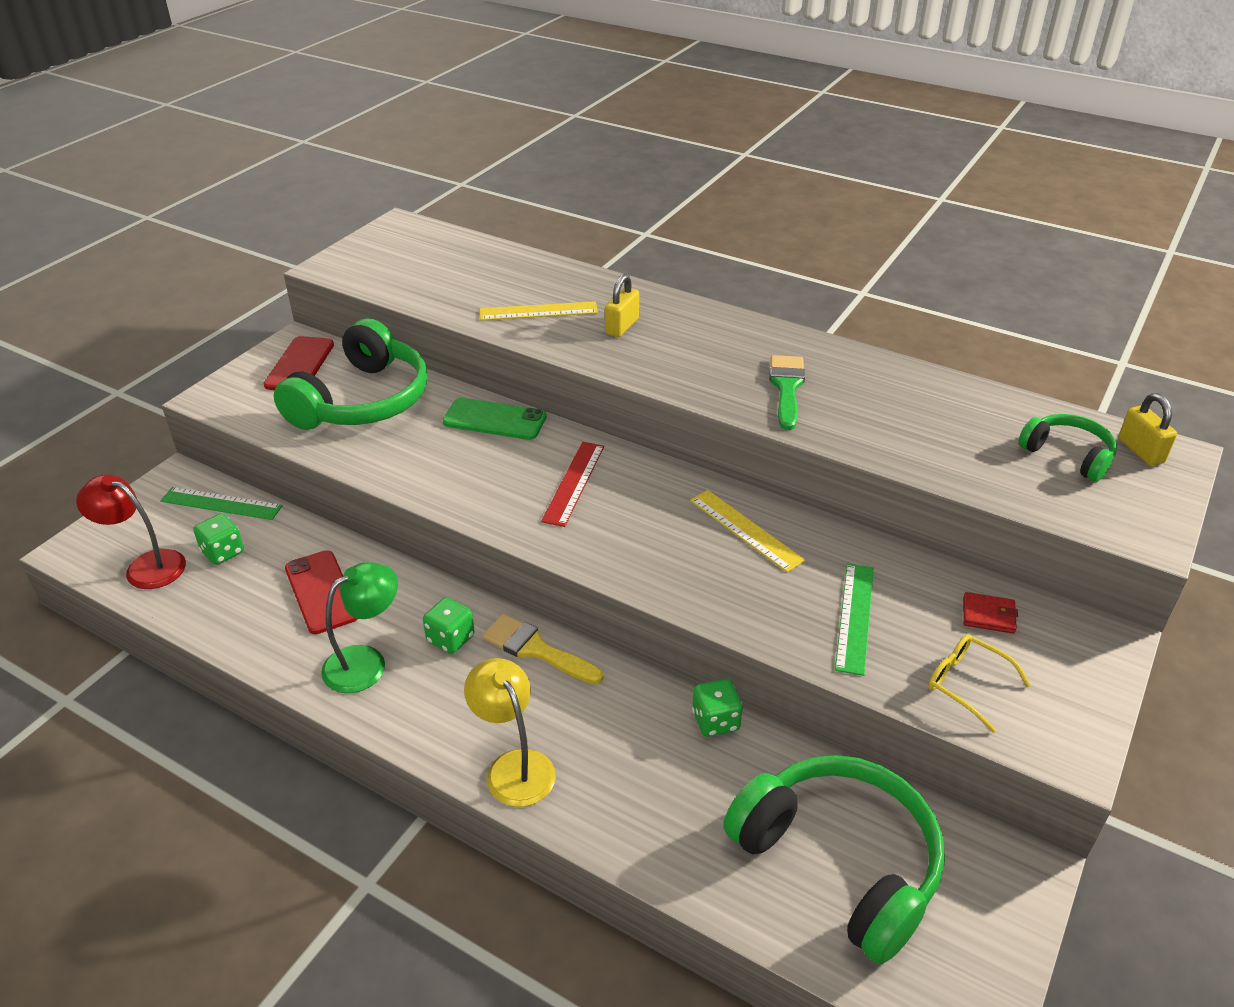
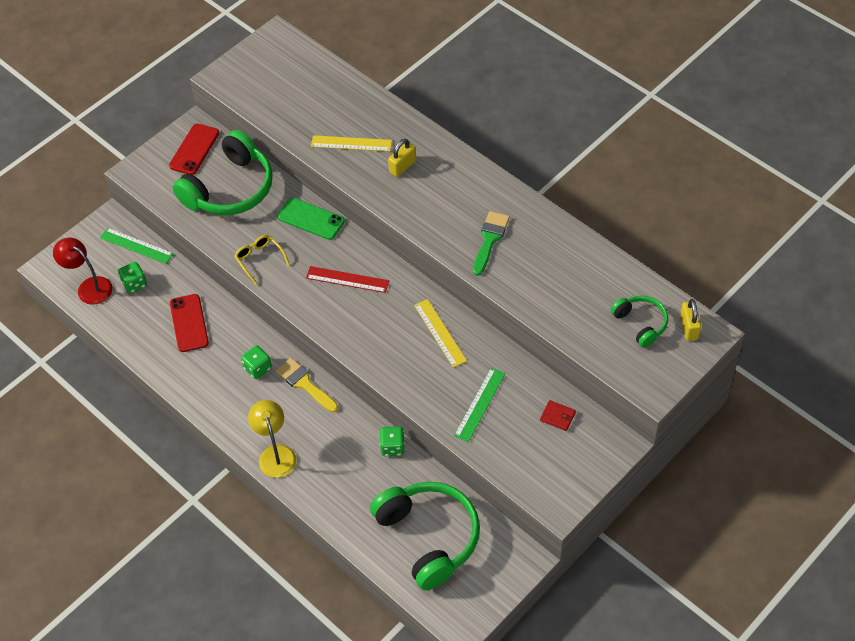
camera: 15 degrees right, 15 degrees up
(366, 662) = (207, 375): green lamp -> none
(574, 483) = (347, 279): red ruler -> red ruler turned 75 degrees clockwise
(966, 684) = (523, 457): yellow glasses -> yellow glasses (259, 259)

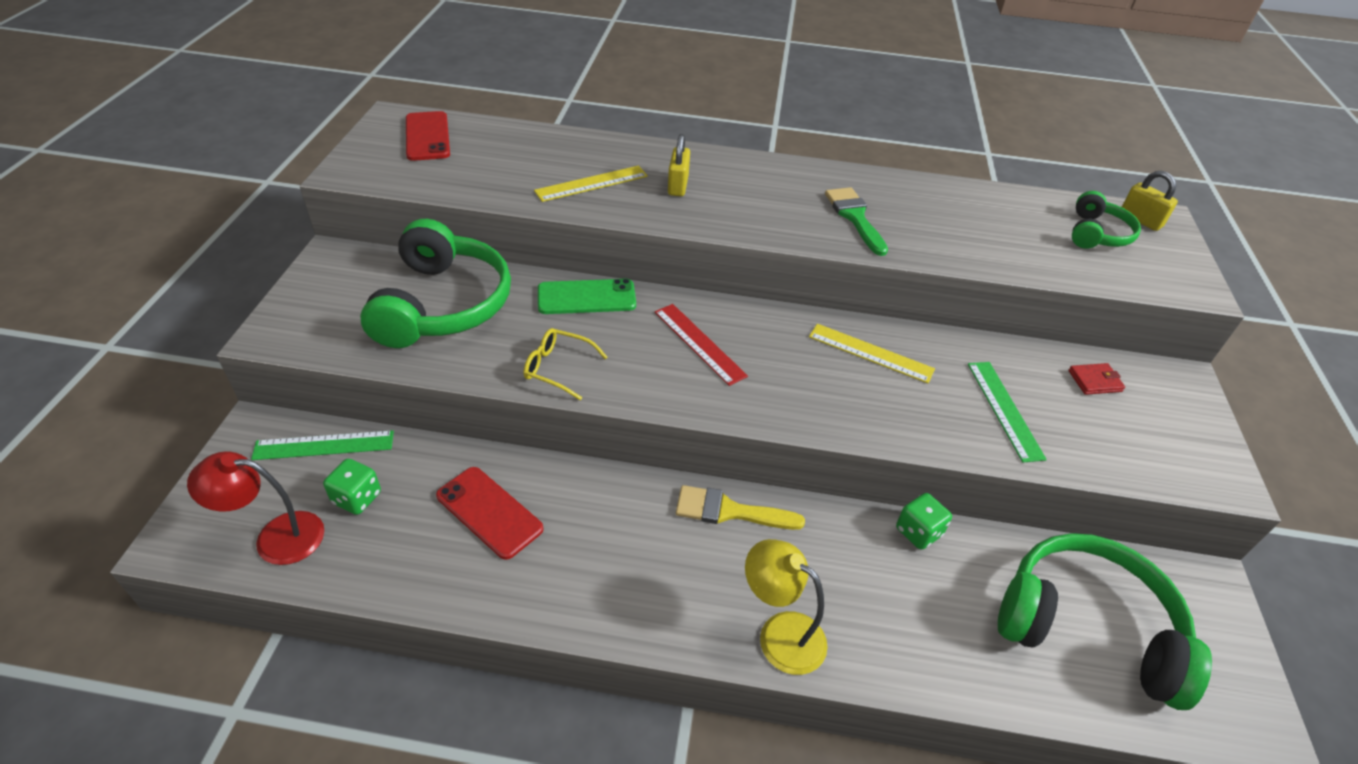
camera: 40 degrees left, 10 degrees down
(194, 149) = (351, 280): red phone -> red phone (427, 136)
(258, 368) = (645, 524): green dice -> none
(347, 279) = (699, 343): red ruler -> red ruler turned 75 degrees clockwise
(641, 323) = (1097, 234): green headphones -> green headphones turned 90 degrees clockwise

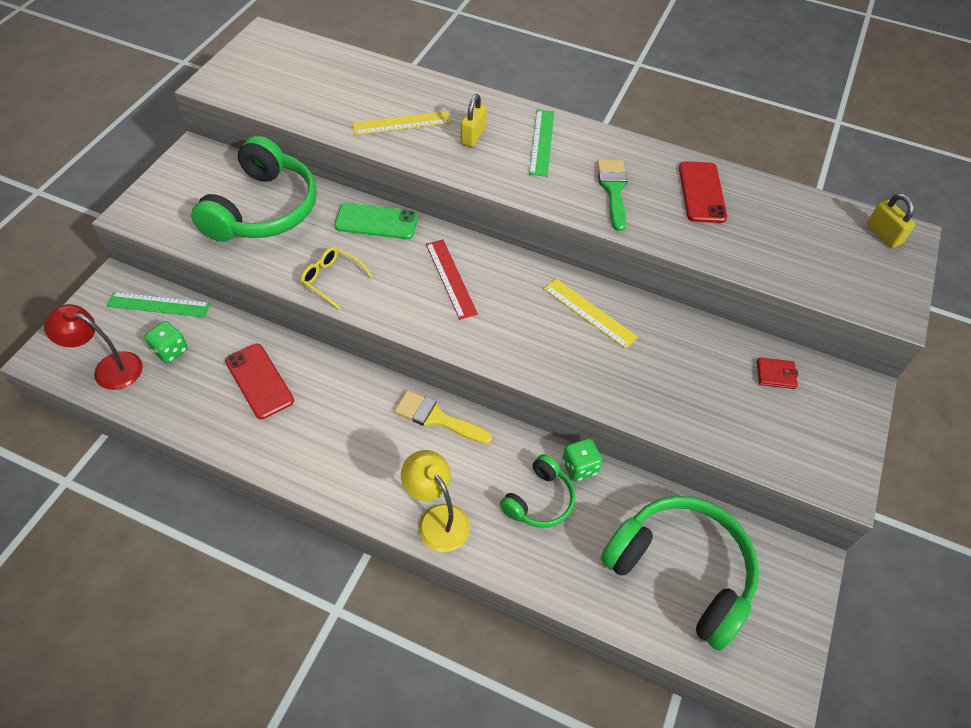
camera: 15 degrees right, 10 degrees up
(427, 136) = (285, 58): red phone -> red phone (702, 192)
(1004, 409) = (680, 384): green ruler -> green ruler (541, 142)
(1097, 234) = (831, 241): green headphones -> green headphones (539, 500)

